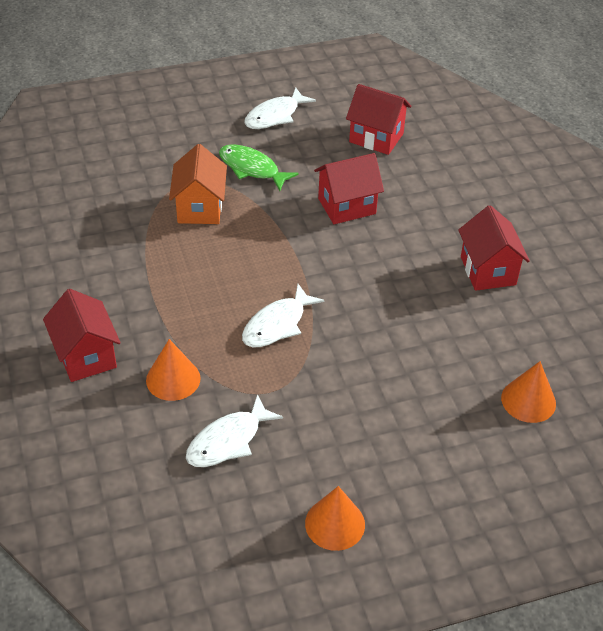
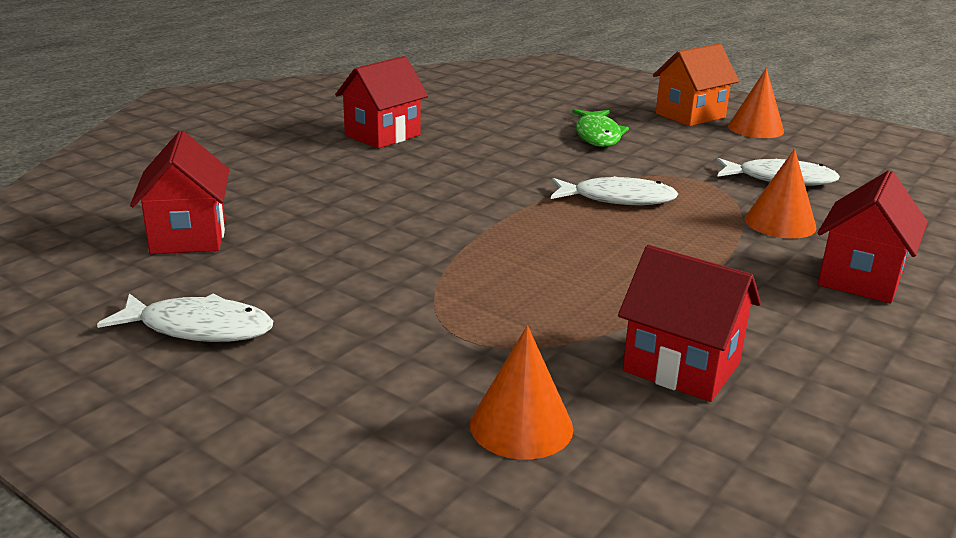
camera: 125 degrees left, 20 degrees down
(200, 208) = (513, 307): orange house -> orange house (690, 115)
(252, 168) = (370, 300): green fish -> green fish (597, 135)
(346, 206) = (369, 216): red house -> red house (681, 367)
(528, 400) = (520, 100): orange cone -> orange cone (521, 426)

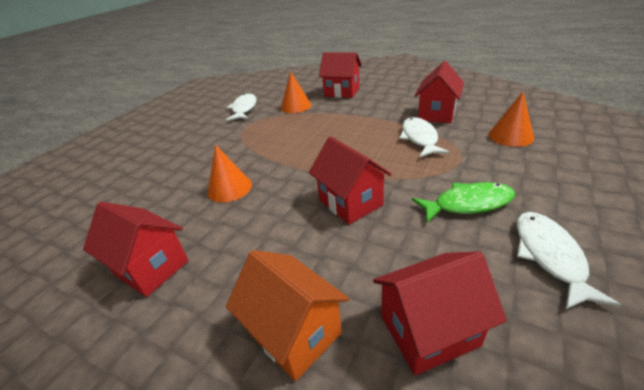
camera: 95 degrees left, 10 degrees up
(410, 230) = (350, 202): none -> red house
(597, 135) = (172, 160): green fish -> green fish (468, 204)
(617, 199) = (278, 143): white fish -> white fish (419, 138)
(690, 115) = (141, 136): orange house -> orange house (295, 333)
(755, 128) = (170, 118): orange cone -> orange cone (229, 188)

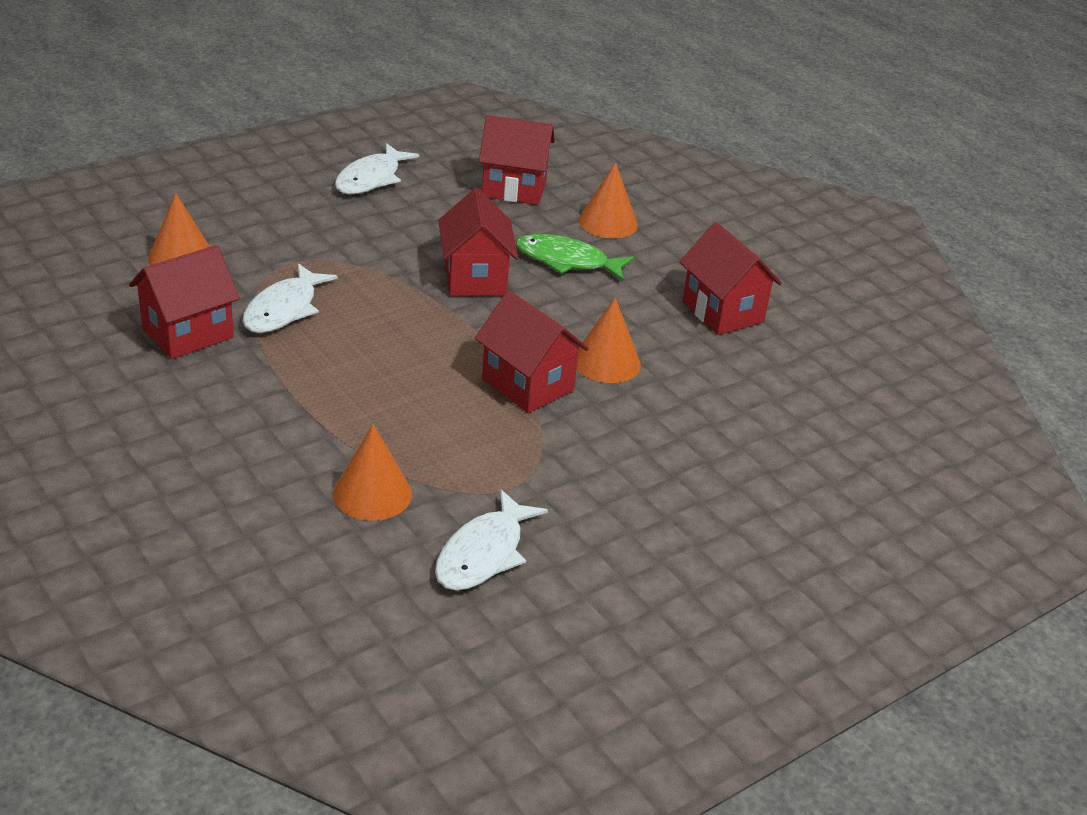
camera: 160 degrees left, 0 degrees up
(295, 333) = (608, 222): orange house -> orange cone
(342, 92) = (233, 486): red house -> red house (527, 385)
(468, 204) = (365, 227): green fish -> green fish (567, 261)

